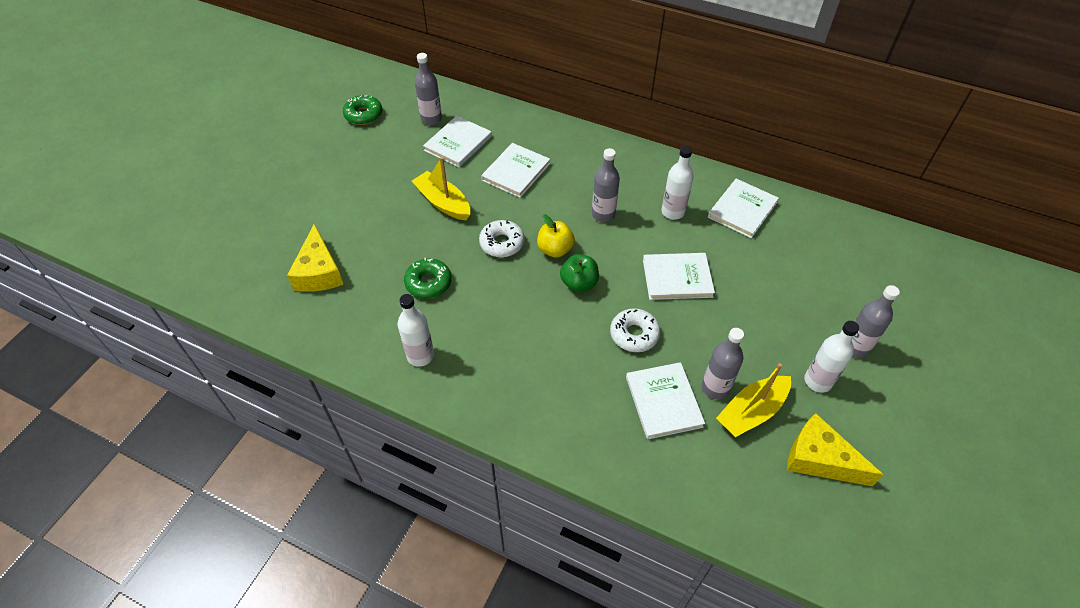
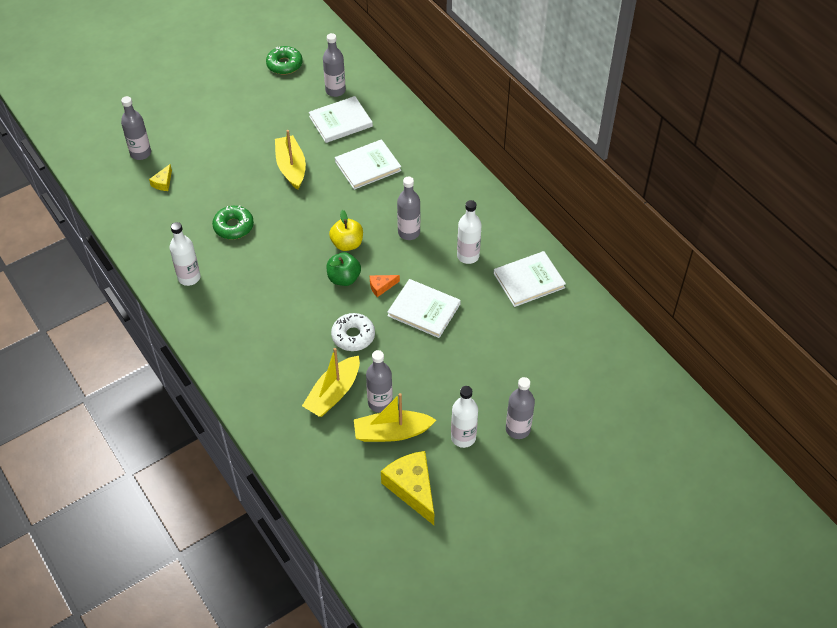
camera: 30 degrees right, 0 degrees up
(272, 253) = (140, 153): none -> grey bottle
(319, 272) = (163, 183): yellow cheese -> yellow cheese, size x0.48
(502, 243) = (310, 220): white donut -> none
(620, 275) = (381, 287): none -> orange cheese
(663, 402) = (333, 393): white book -> yellow boat

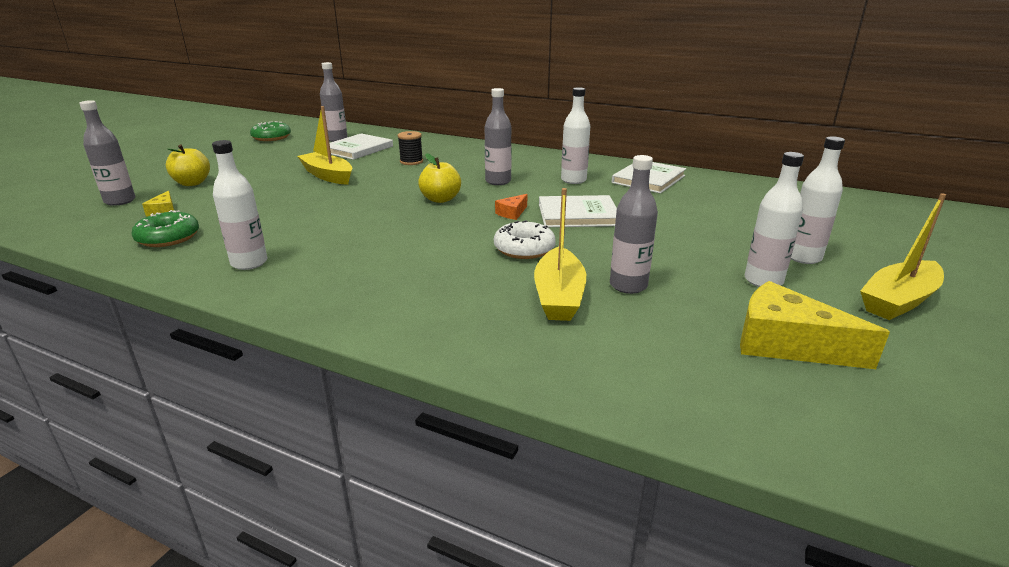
camera: 30 degrees left, 25 degrees down
(194, 141) = (192, 183): none -> yellow apple
(233, 226) = (287, 217): green donut -> green donut (168, 238)
(344, 278) = (463, 218): green apple -> none
(368, 166) = (411, 161): white book -> black spool
(392, 432) = (680, 304): yellow boat -> yellow boat (898, 301)
(518, 429) = (803, 257): grey bottle -> white bottle

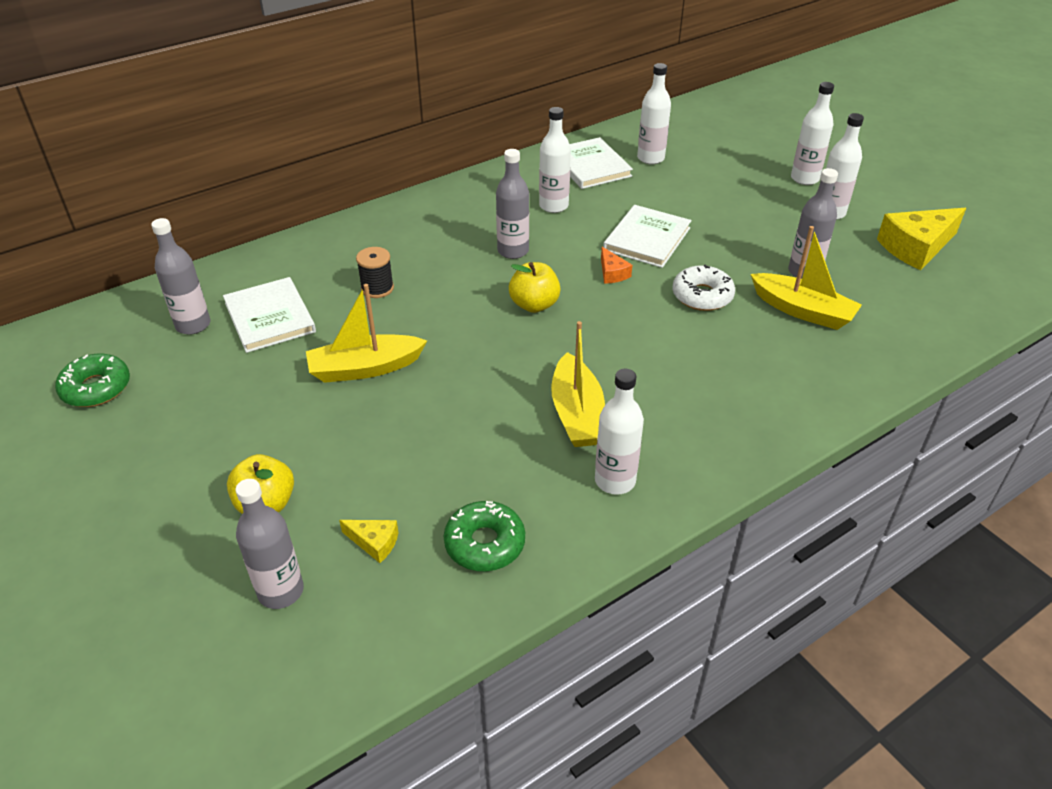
camera: 60 degrees left, 15 degrees up
(701, 194) = (650, 158): none -> white bottle
(898, 301) = (885, 180): yellow boat -> yellow boat (577, 414)

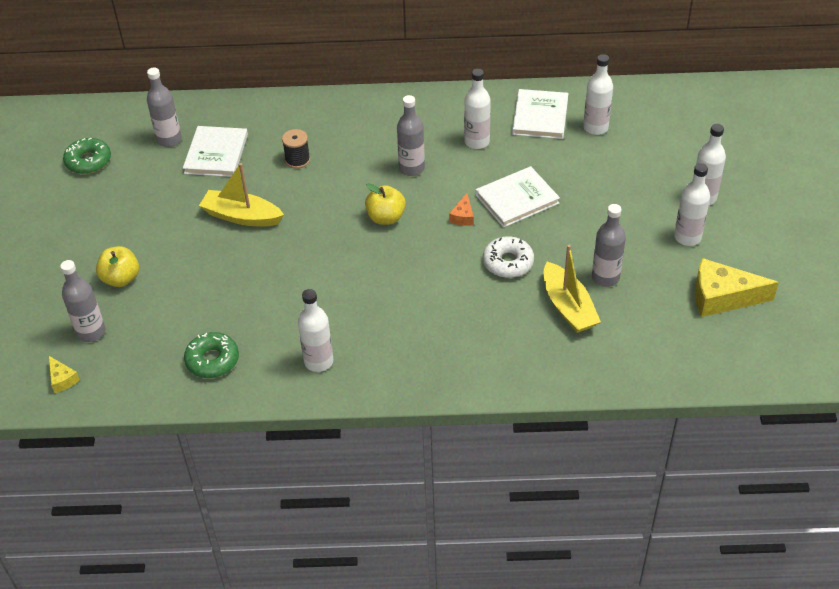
camera: 35 degrees right, 5 degrees up
(374, 542) = (157, 330): yellow cheese -> yellow cheese (62, 379)
(577, 414) = (338, 308): yellow boat -> none

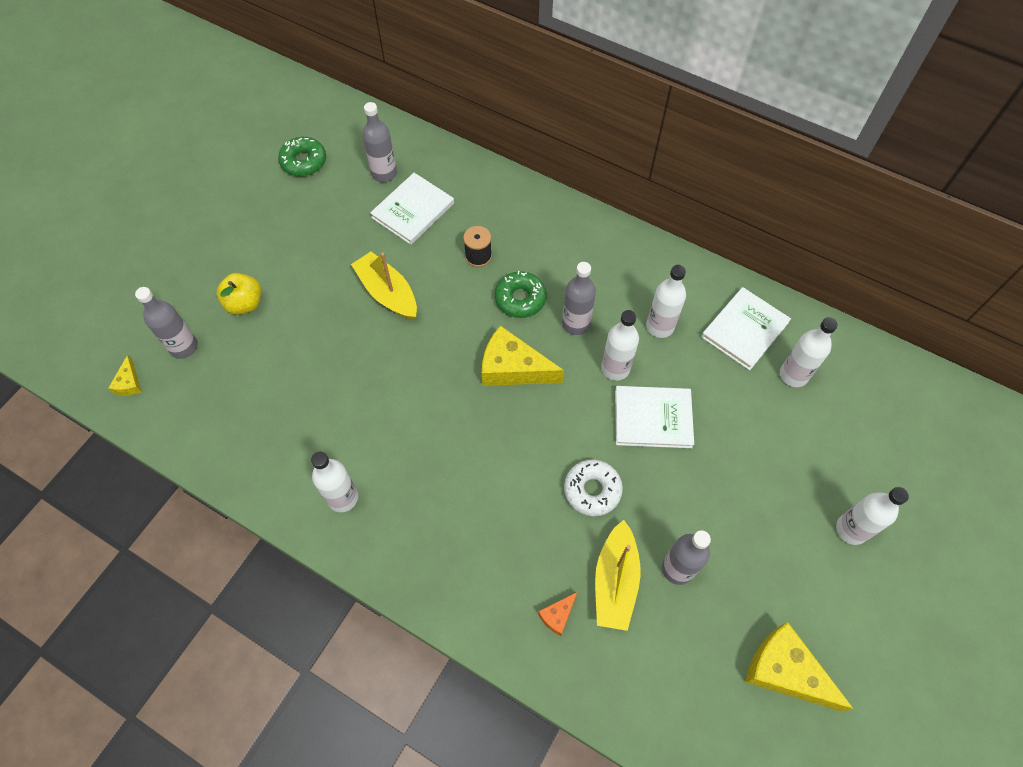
camera: 30 degrees right, 15 degrees up
(212, 360) = (256, 439): green donut -> green donut (520, 299)
(386, 218) = (513, 368): yellow apple -> yellow cheese
(463, 216) = (586, 408): orange cheese -> orange cheese (557, 615)
(687, 237) = (799, 570): white bottle -> white bottle (615, 368)

